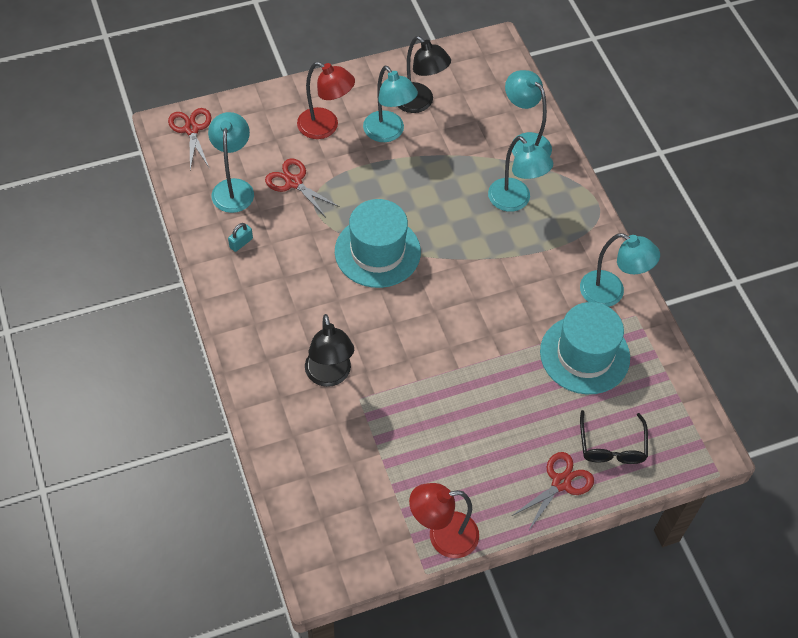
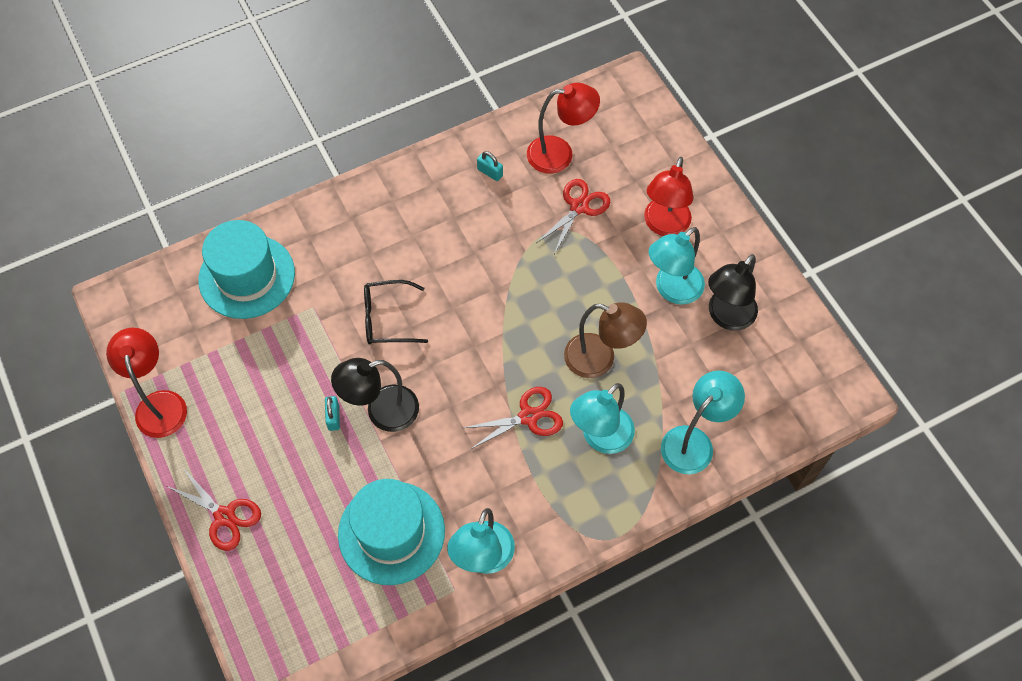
camera: 85 degrees right, 5 degrees up
(191, 129) = (629, 103): red scissors -> red scissors (528, 417)
(233, 188) = (560, 154): turquoise lamp -> red lamp
(329, 376) = (337, 276): black lamp -> black lamp (382, 412)
(377, 252) = (500, 300): turquoise hat -> turquoise hat (247, 276)
(445, 191) = (600, 359): none -> brown lamp
(474, 389) = (333, 417): none -> turquoise padlock
(612, 446) = (273, 569): black glasses -> black glasses (387, 318)

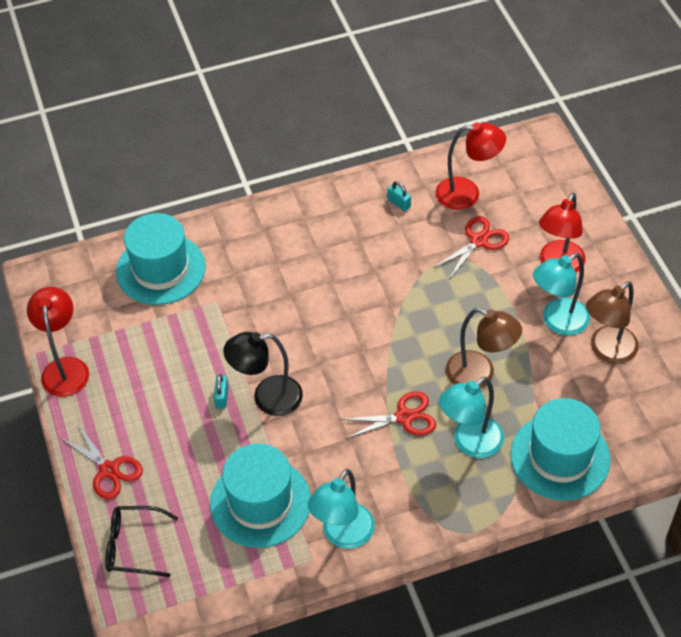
camera: 10 degrees right, 10 degrees down
(387, 318) = (284, 318): black glasses -> black glasses (133, 546)
(694, 441) = (560, 457): turquoise lamp -> turquoise hat
(726, 317) = (607, 351): black lamp -> brown lamp

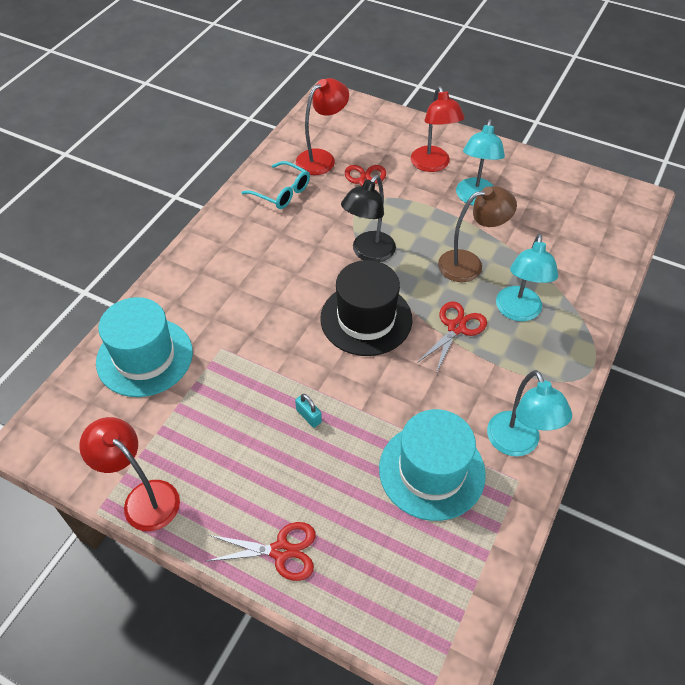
camera: 45 degrees left, 0 degrees up
(133, 546) = (375, 596): black glasses -> none
(267, 398) = (344, 389): black lamp -> black lamp (368, 253)
(343, 357) = (366, 319): none -> black hat
(399, 203) = (282, 192): turquoise padlock -> turquoise glasses
(560, 457) = (580, 278): turquoise hat -> none
(607, 351) = (524, 195): brown lamp -> none

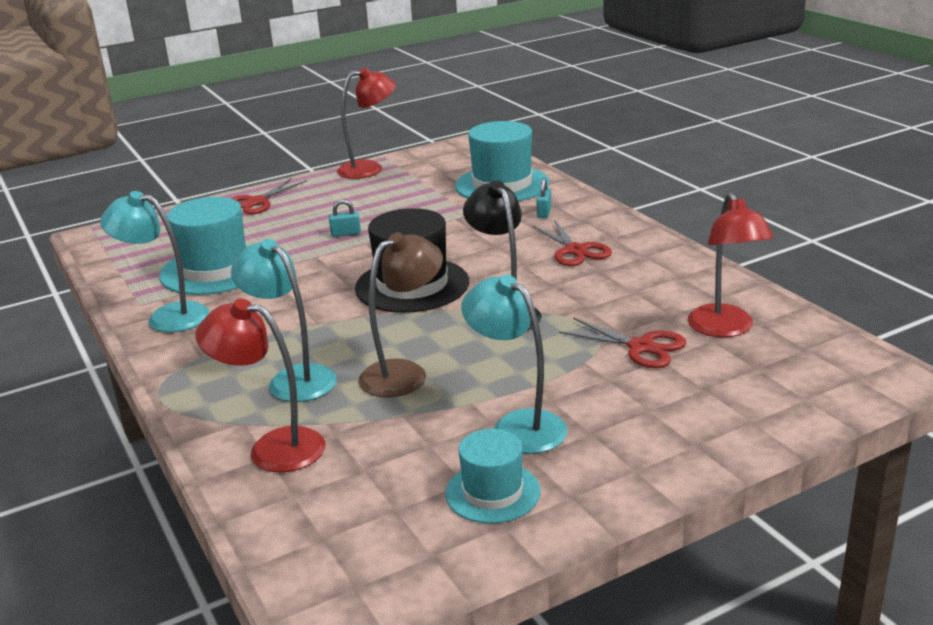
camera: 125 degrees right, 25 degrees down
(196, 301) = (544, 212): none -> turquoise padlock
(282, 192) = (673, 286): turquoise glasses -> none
(432, 165) = (630, 415): red lamp -> red lamp (273, 448)
(456, 328) = (330, 331): red scissors -> red scissors (575, 250)
(469, 264) = (404, 373): brown lamp -> brown lamp turned 150 degrees counterclockwise
(528, 185) = (492, 492): none -> turquoise hat

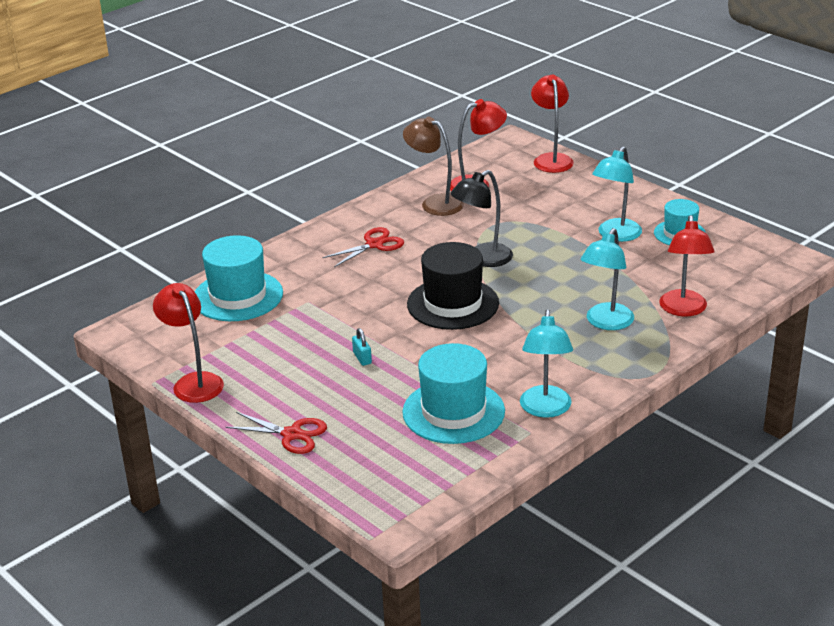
camera: 105 degrees left, 5 degrees up
(404, 373) = (578, 282): brown lamp -> brown lamp (434, 203)
(544, 212) = (301, 267): turquoise padlock -> none
(641, 347) = (510, 208): red scissors -> none
(809, 404) = (551, 159): none -> red lamp

